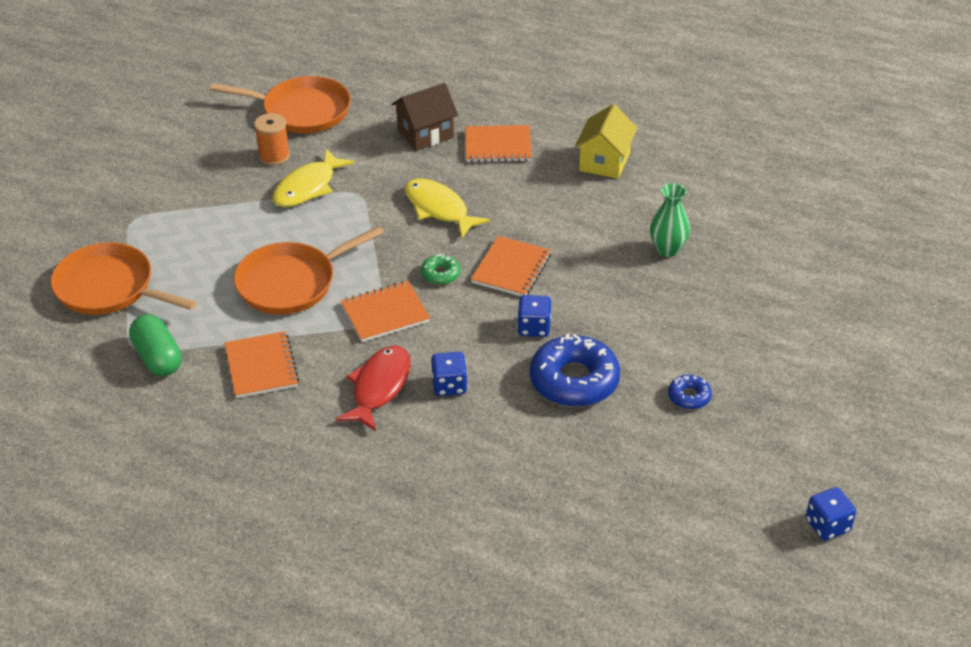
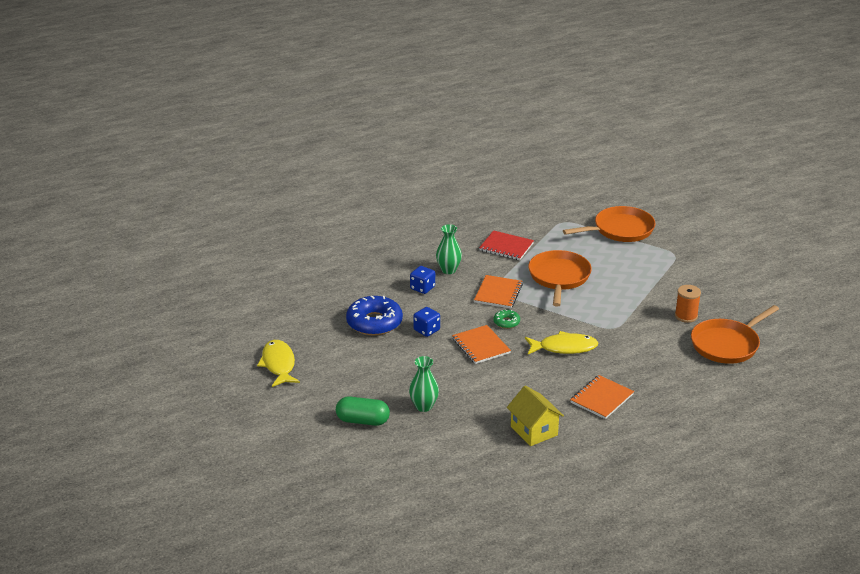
camera: 130 degrees right, 10 degrees down
(158, 358) = (549, 225): green capsule -> green capsule (362, 421)
(261, 367) = (506, 247): orange notebook -> red notebook
(308, 187) = (640, 315): yellow fish -> yellow fish (278, 364)
(379, 387) = (448, 270): red fish -> green vase
(425, 134) = (648, 378): brown house -> none
(689, 396) = (315, 349): blue donut -> none
(827, 525) = (191, 341): blue dice -> none

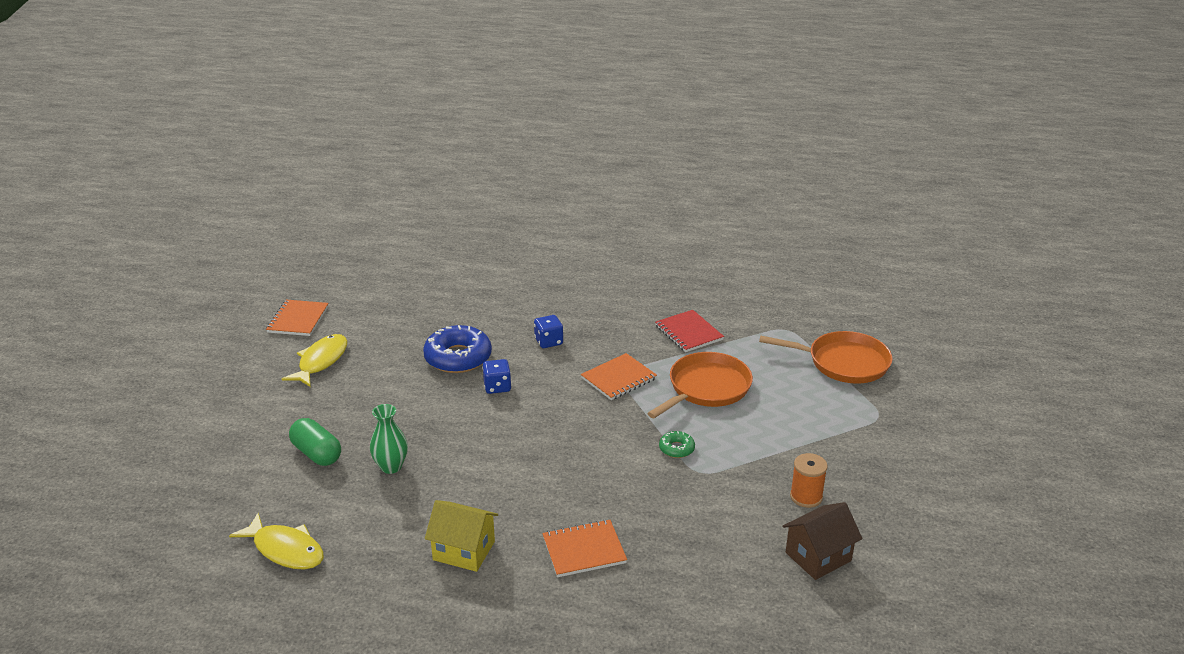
camera: 35 degrees right, 0 degrees up
(448, 270) = (598, 333): green vase -> none
(481, 346) = (529, 428): orange notebook -> orange notebook (298, 319)
(506, 322) = (588, 414): green donut -> green donut (676, 449)
(534, 431) = (464, 551): yellow house -> yellow house turned 75 degrees counterclockwise
(564, 348) = (615, 470): yellow fish -> yellow fish (285, 550)
(727, 344) = (818, 557): orange pan -> brown house

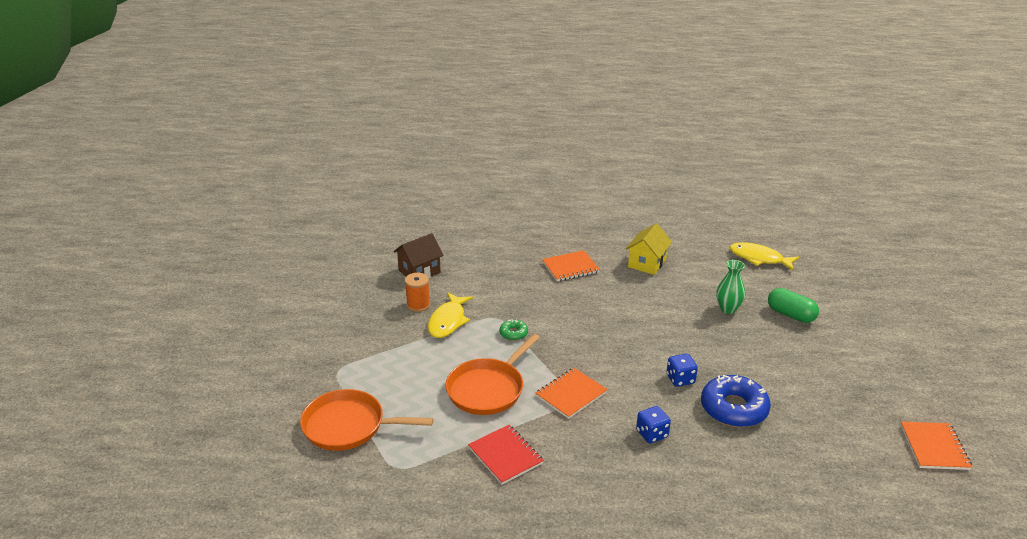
camera: 175 degrees right, 0 degrees up
(321, 361) = (862, 396): yellow fish -> yellow fish (448, 321)
(464, 551) = (647, 263): yellow house -> yellow house turned 75 degrees counterclockwise

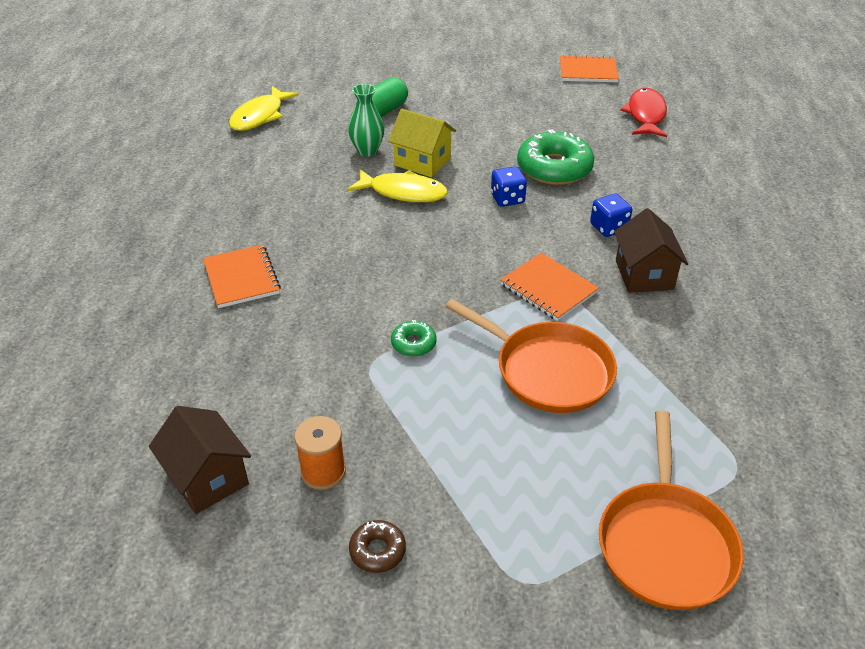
camera: 90 degrees left, 10 degrees up
(367, 324) = (377, 551): none -> brown donut
(448, 321) = (377, 425): yellow fish -> yellow fish (403, 192)
(505, 456) = (679, 351): red notebook -> none
(592, 448) = (644, 275): none -> brown house
(647, 263) = (249, 204): yellow house -> yellow house (422, 162)
(734, 408) = (554, 168): blue donut -> green donut
(857, 483) = (646, 115): none -> red fish

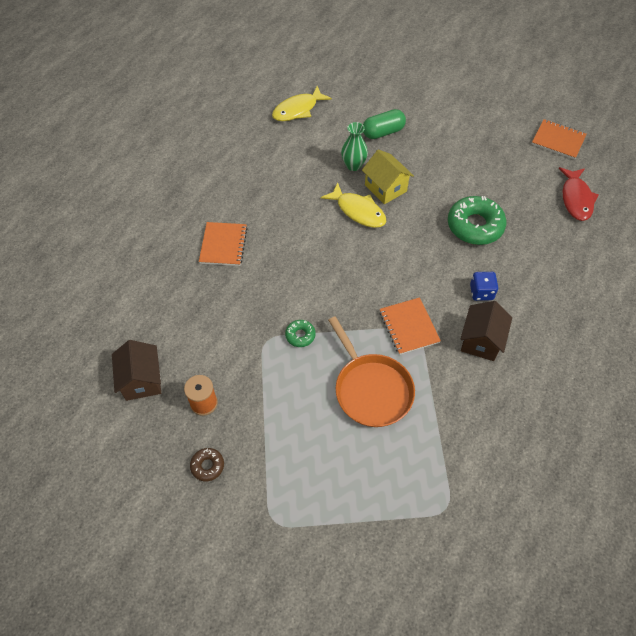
camera: 25 degrees right, 15 degrees up
(507, 199) = (425, 241): blue dice -> none
(646, 115) = (576, 199): red fish -> red fish turned 150 degrees clockwise
(665, 544) = (368, 536): orange pan -> none

